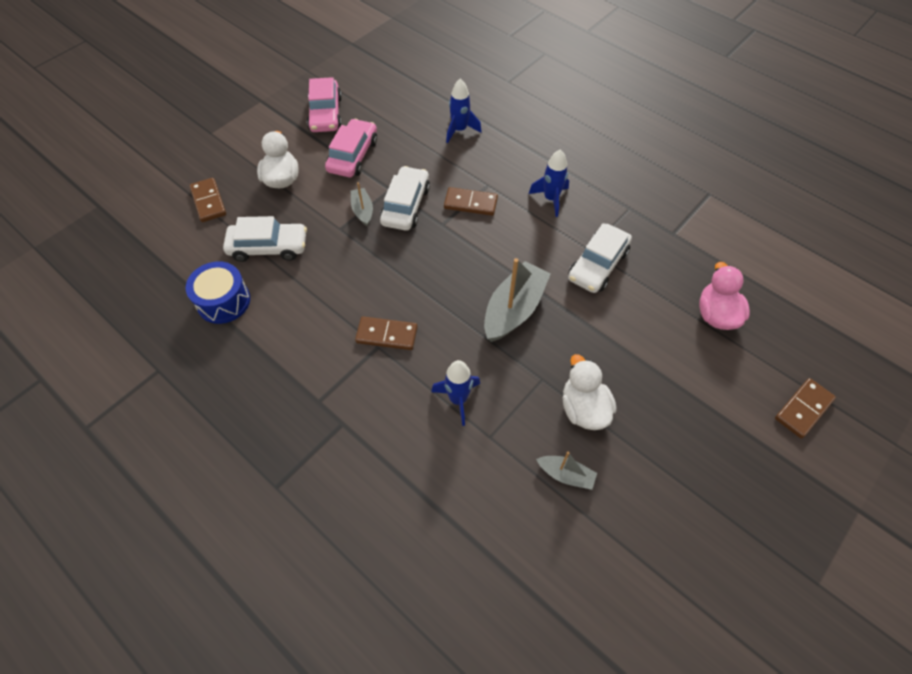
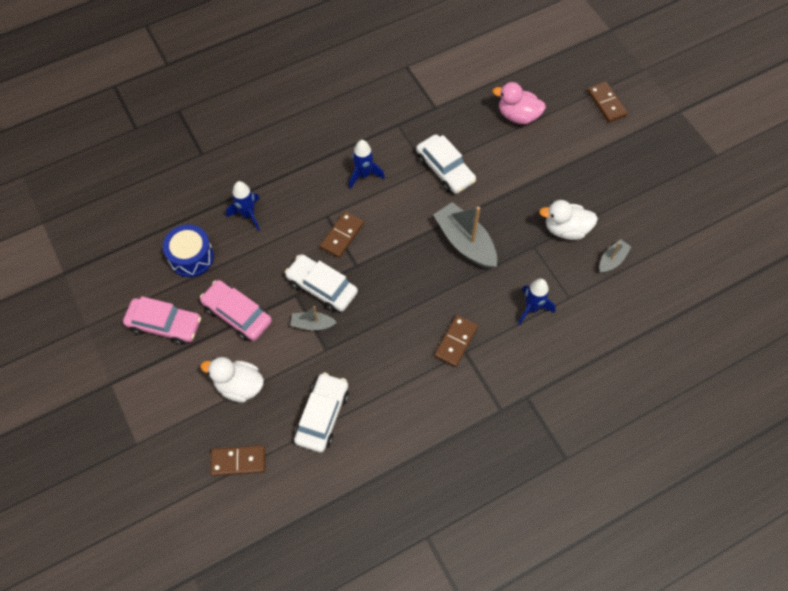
camera: 70 degrees left, 5 degrees up
(223, 301) = (371, 467): blue drum -> blue drum (191, 257)

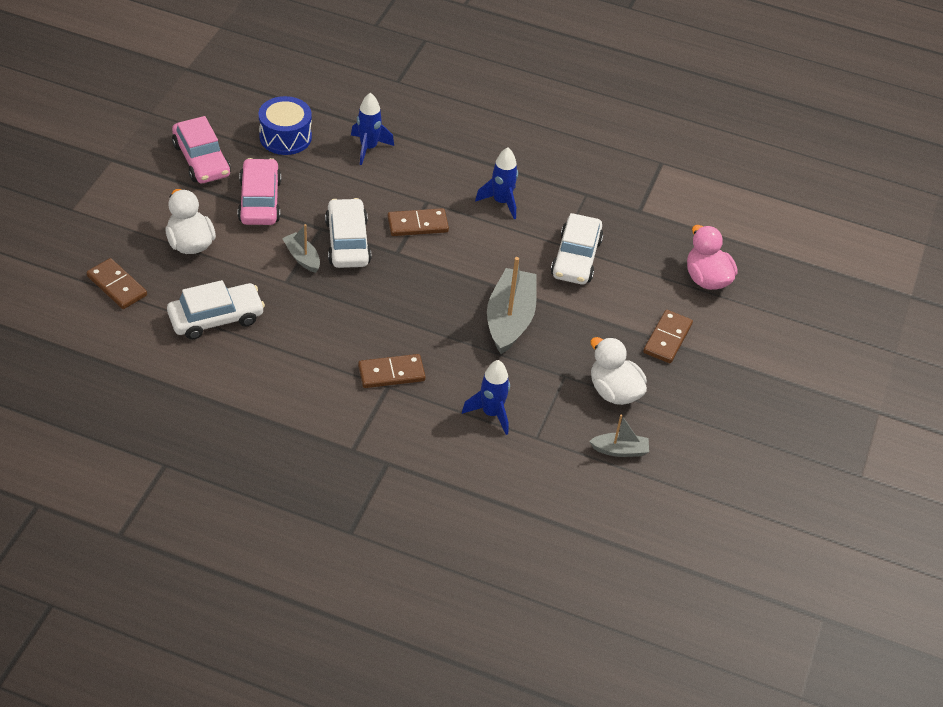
camera: 45 degrees right, 15 degrees down
(606, 103) = (810, 343): brown domino -> brown domino (667, 338)

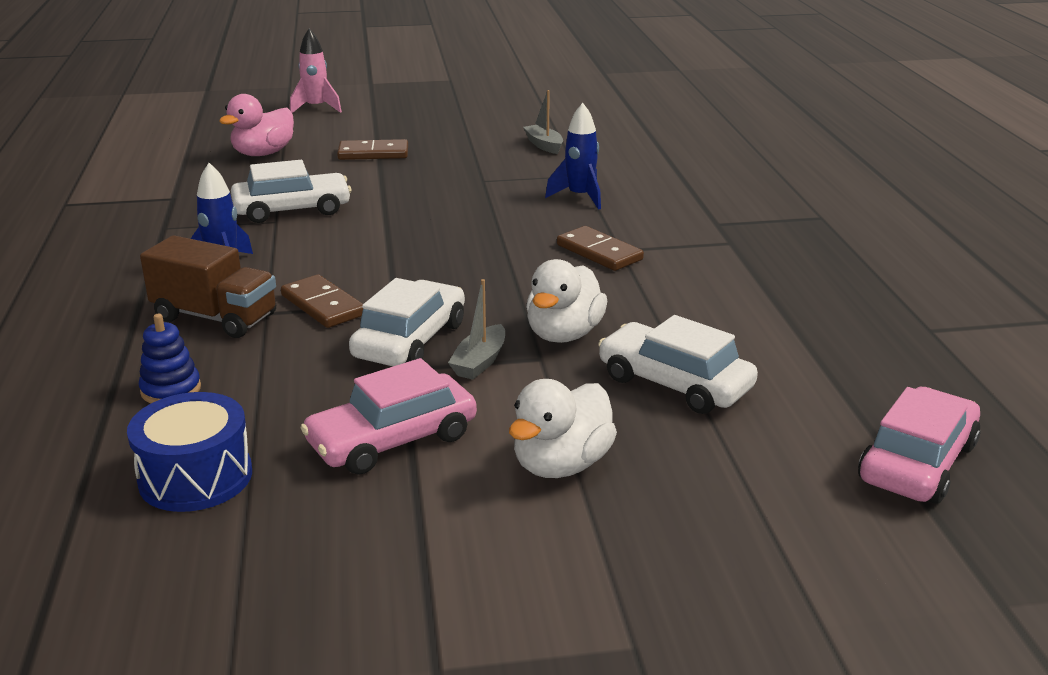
camera: 115 degrees left, 20 degrees down
(117, 286) = (736, 494): brown domino -> none
(201, 160) = (337, 545): pink car -> pink car (917, 462)
(347, 242) = (410, 340): white car -> white car turned 150 degrees clockwise
(368, 148) = (171, 390): blue rocket -> blue stacking toy
(436, 182) = (215, 317): none -> brown truck
(510, 319) = (434, 218): grey boat -> none
(614, 391) = (475, 159): white duck -> white duck (564, 334)
(813, 346) = (316, 108): none -> pink rocket

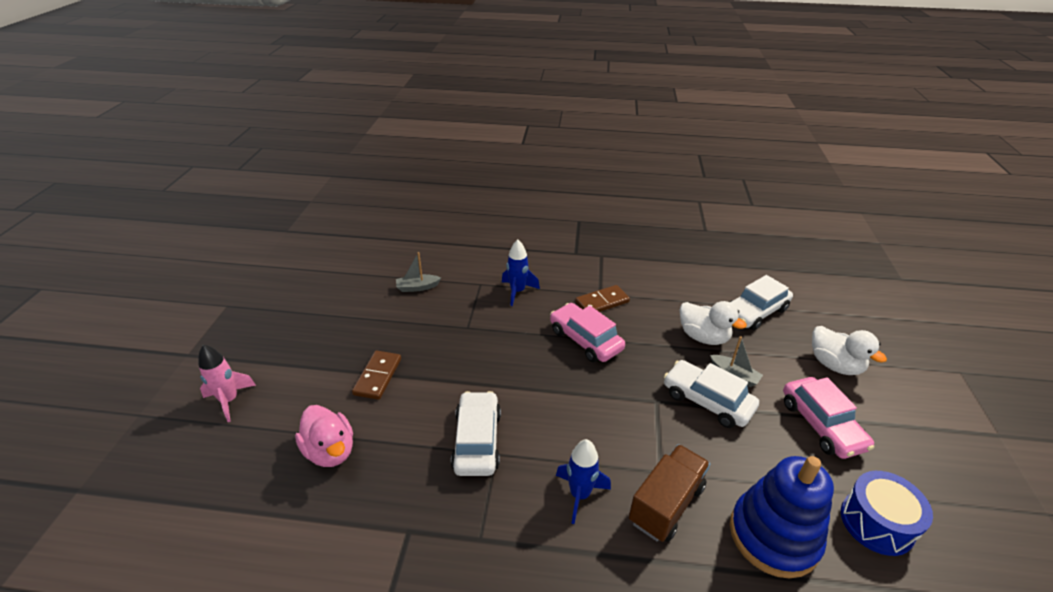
camera: 75 degrees left, 10 degrees up
(171, 390) = (773, 535): blue stacking toy -> blue stacking toy, size x2.11
(323, 305) = (654, 438): brown domino -> none
(917, 462) = (815, 267): pink car -> pink car (585, 340)

